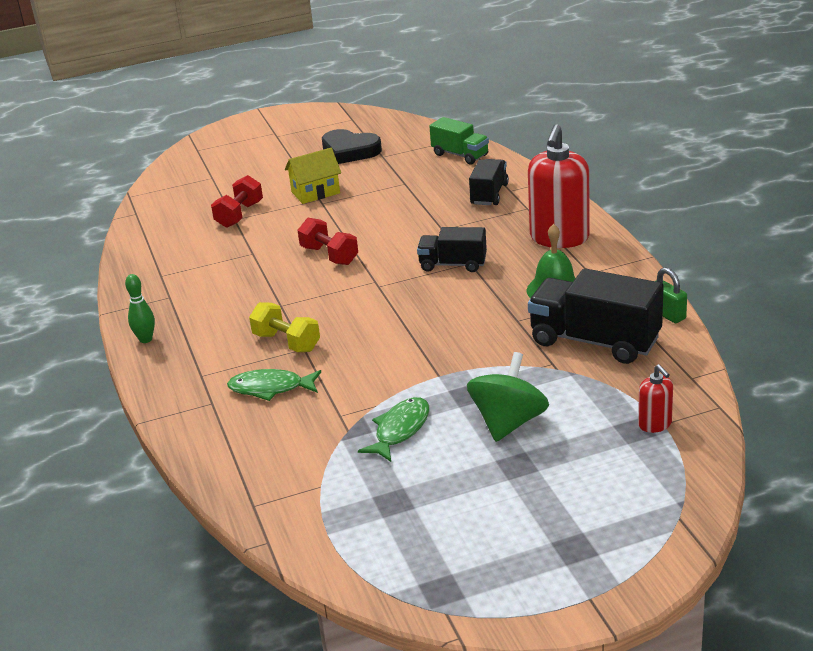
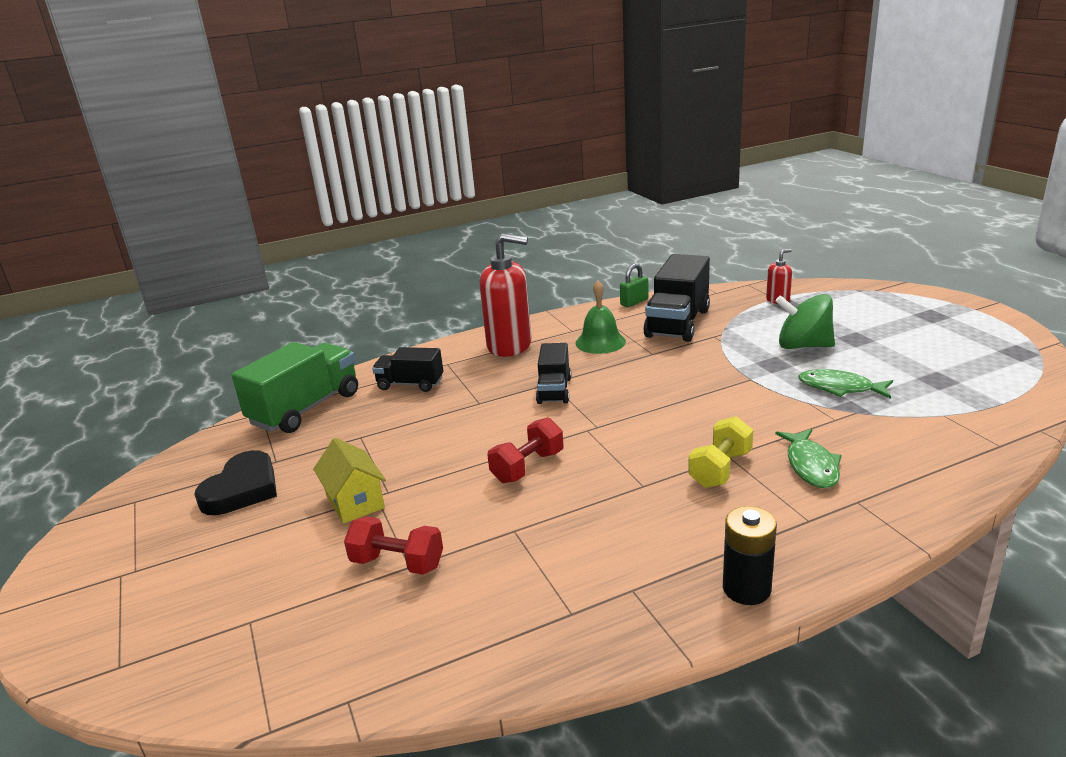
camera: 95 degrees left, 5 degrees down
(145, 339) = (746, 589): green bowling pin -> black battery
(460, 155) = (306, 408): green truck -> green truck, size x1.69

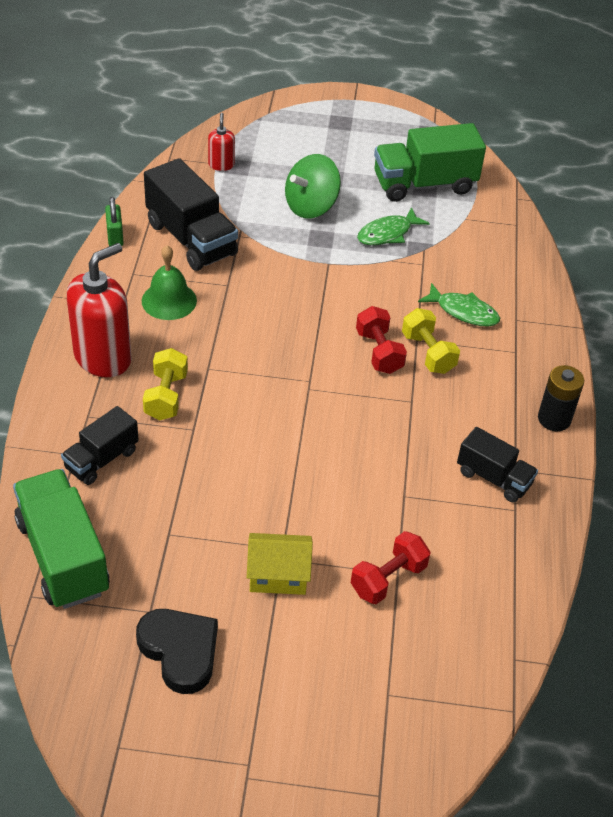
camera: 65 degrees left, 20 degrees up
(500, 380) = (166, 396): none -> yellow dumbbell
(528, 467) = (328, 448): red dumbbell -> red dumbbell (379, 352)
(554, 390) = (224, 373): black truck -> black truck (493, 478)
(943, 378) = (424, 184): none -> green truck

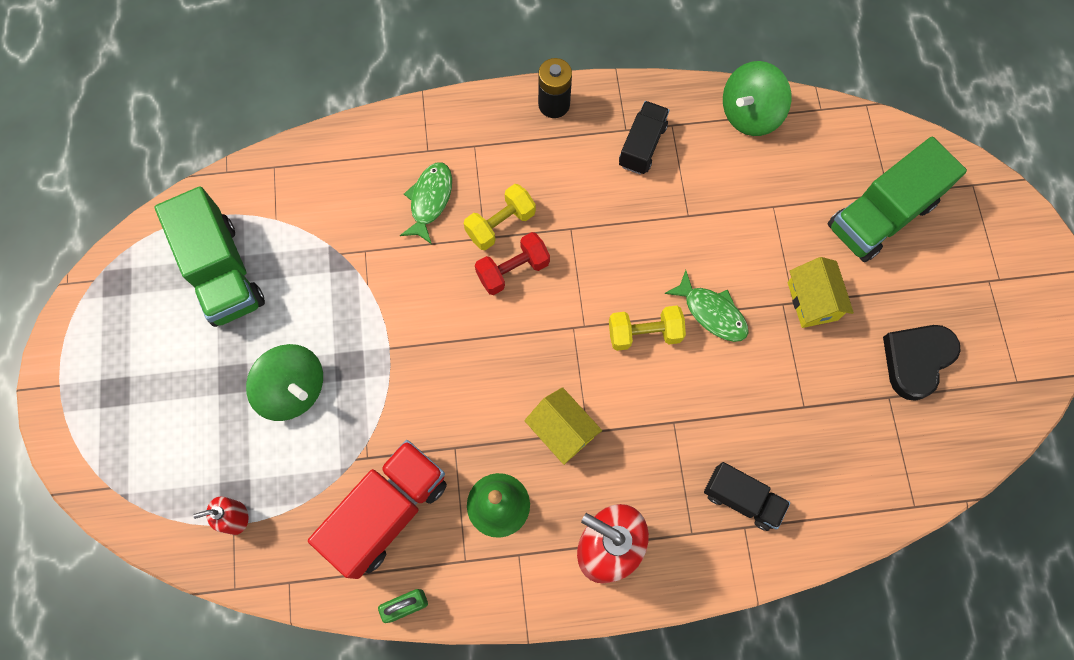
camera: 100 degrees left, 25 degrees up
(63, 556) = (864, 493): green truck -> green truck (881, 215)
(166, 396) = (639, 462): yellow dumbbell -> yellow dumbbell (644, 333)
(191, 239) = (387, 512): black truck -> red truck
(215, 352) = (562, 431): none -> yellow house
(387, 233) = (322, 296): green fish -> green fish (712, 312)
(388, 579) = (782, 213): red dumbbell -> none
(518, 585) = (750, 114): none -> green spinning top

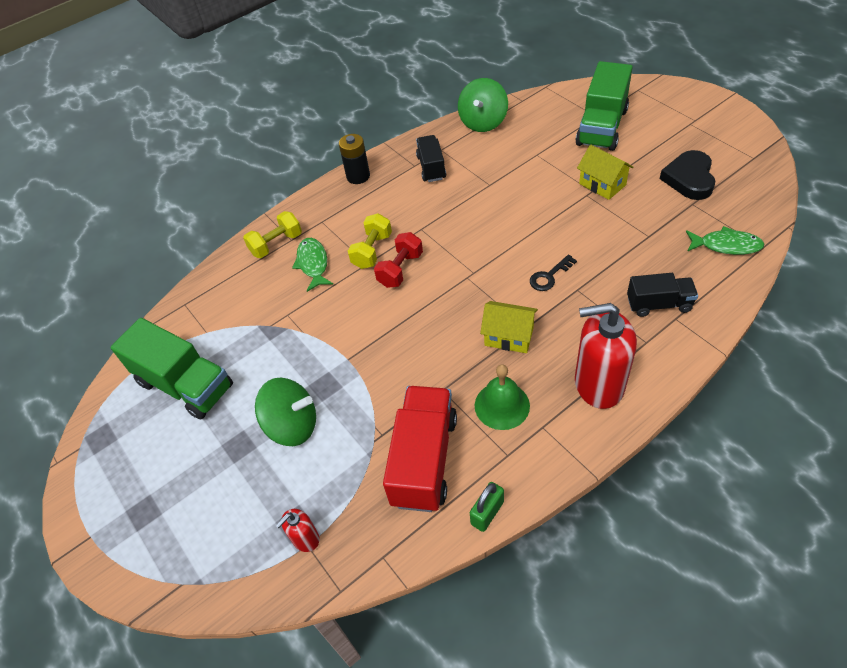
camera: 25 degrees left, 20 degrees down
(644, 333) = (516, 255): yellow dumbbell -> yellow dumbbell (276, 244)
(658, 385) = (549, 276): none -> black key
(712, 312) = (548, 222): green fish -> green fish (726, 245)

